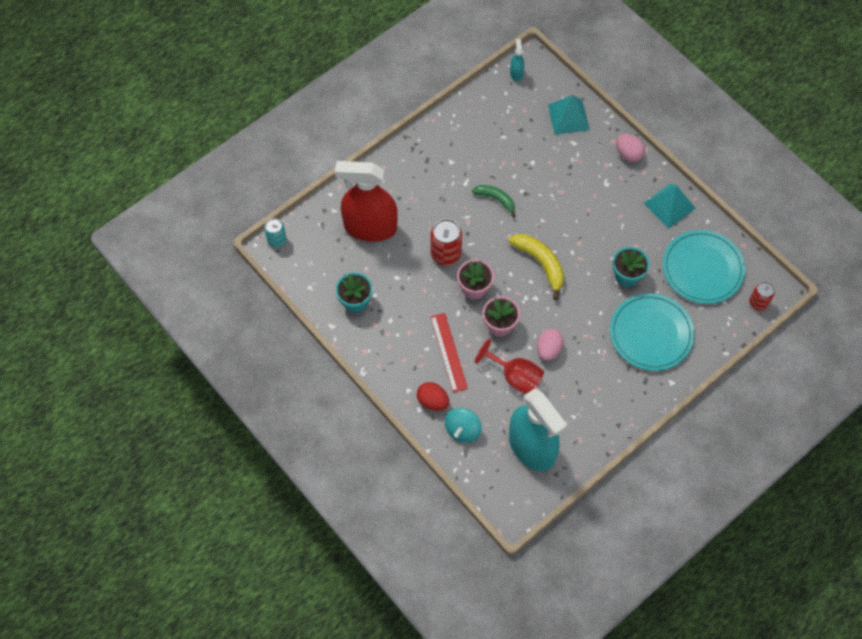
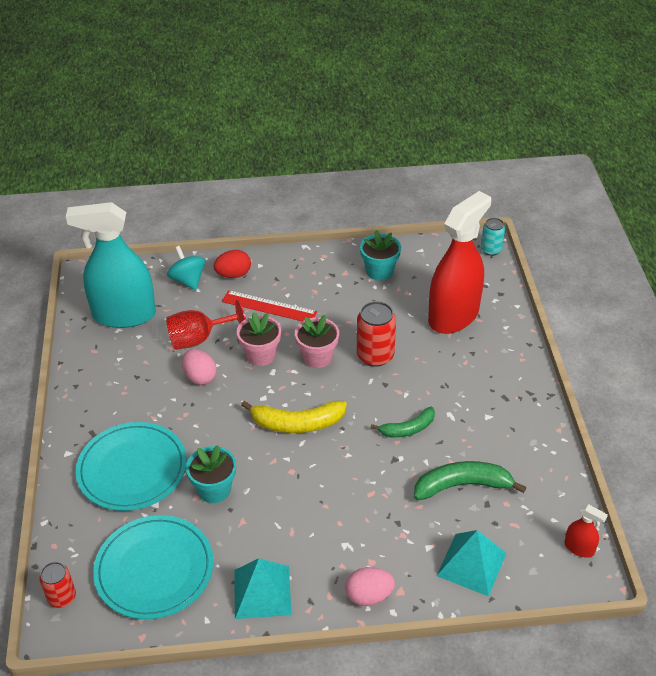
camera: 125 degrees right, 20 degrees down
(516, 73) = (579, 548): turquoise spray bottle -> red spray bottle
(517, 148) = (462, 485): none -> green banana

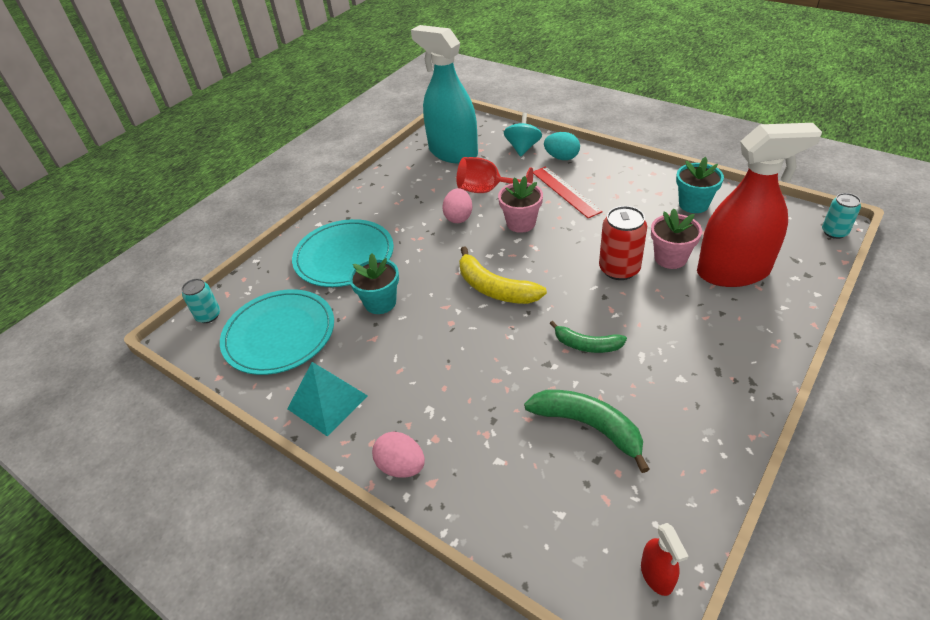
camera: 45 degrees right, 0 degrees up
(62, 597) = (208, 316): red can -> turquoise can
(233, 274) = (561, 157): red egg -> turquoise egg
(317, 357) = (566, 246): pink flower pot -> pink flower pot (670, 258)
(471, 564) = (522, 506): turquoise pyramid -> none

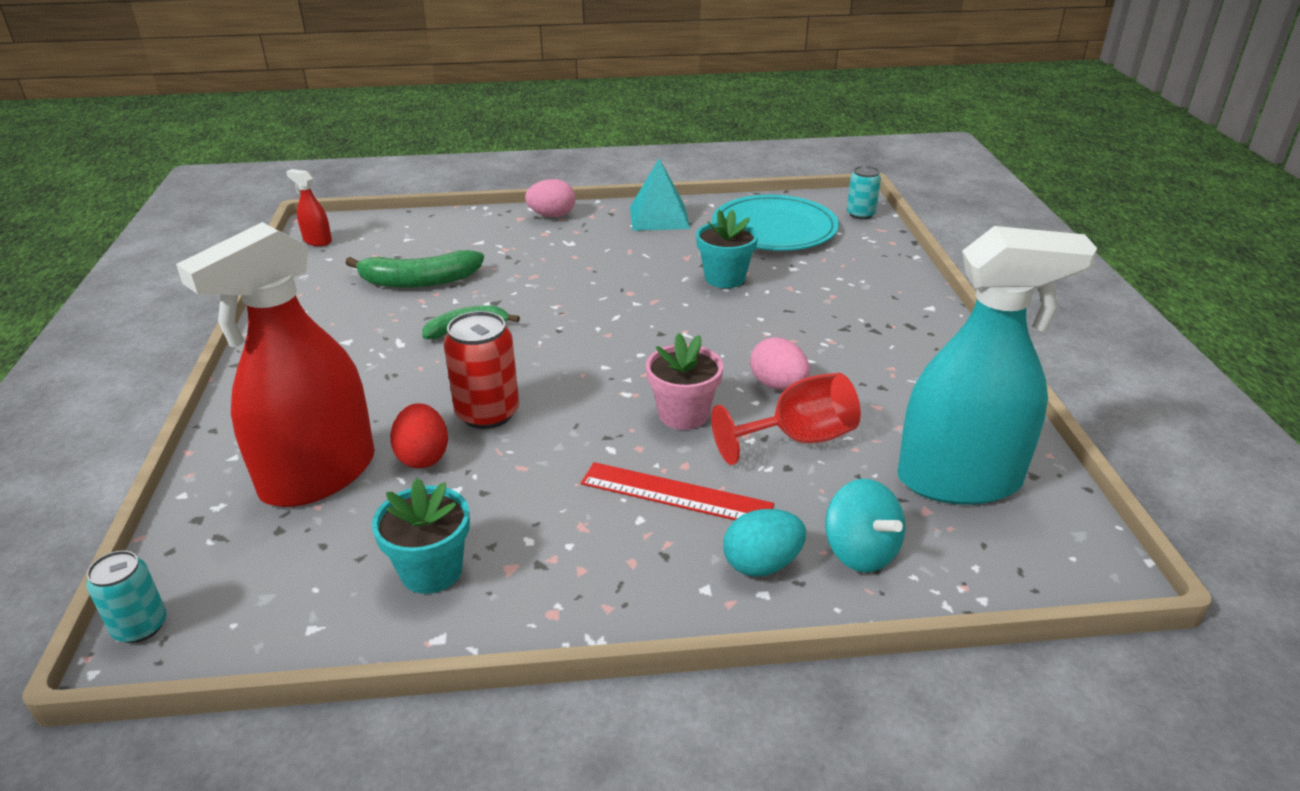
camera: 135 degrees right, 10 degrees down
(344, 256) = (835, 294): turquoise plate -> none
(494, 288) = (622, 334): yellow banana -> none
(670, 258) = (423, 457): pink flower pot -> red egg

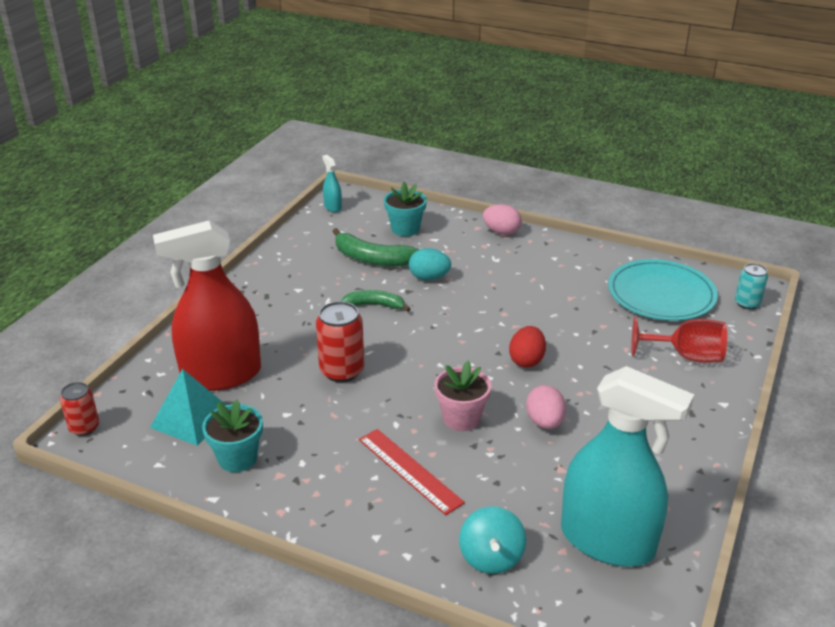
camera: 30 degrees right, 0 degrees up
(140, 626) = (84, 427): turquoise can -> red can
(317, 241) = (333, 207): red spray bottle -> turquoise spray bottle
(423, 457) = (284, 385): red egg -> red egg (526, 360)
(659, 217) = (579, 257): turquoise pyramid -> turquoise pyramid (191, 418)
(725, 278) = (583, 324): turquoise flower pot -> turquoise flower pot (405, 229)
(762, 564) = (422, 537): turquoise egg -> turquoise egg (429, 277)
(798, 439) = (522, 466): red goblet -> red goblet (686, 356)

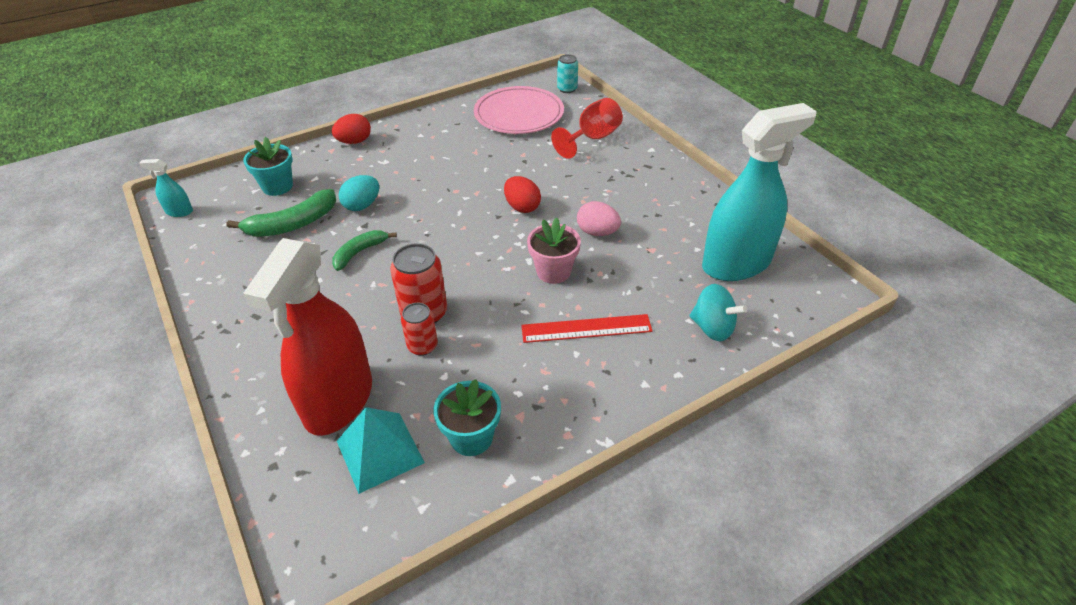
camera: 55 degrees left, 10 degrees up
(84, 427) = (298, 557): red can -> red can (422, 346)
(501, 232) = (354, 142): pink egg -> red egg
(661, 294) = (519, 114): turquoise plate -> pink plate

